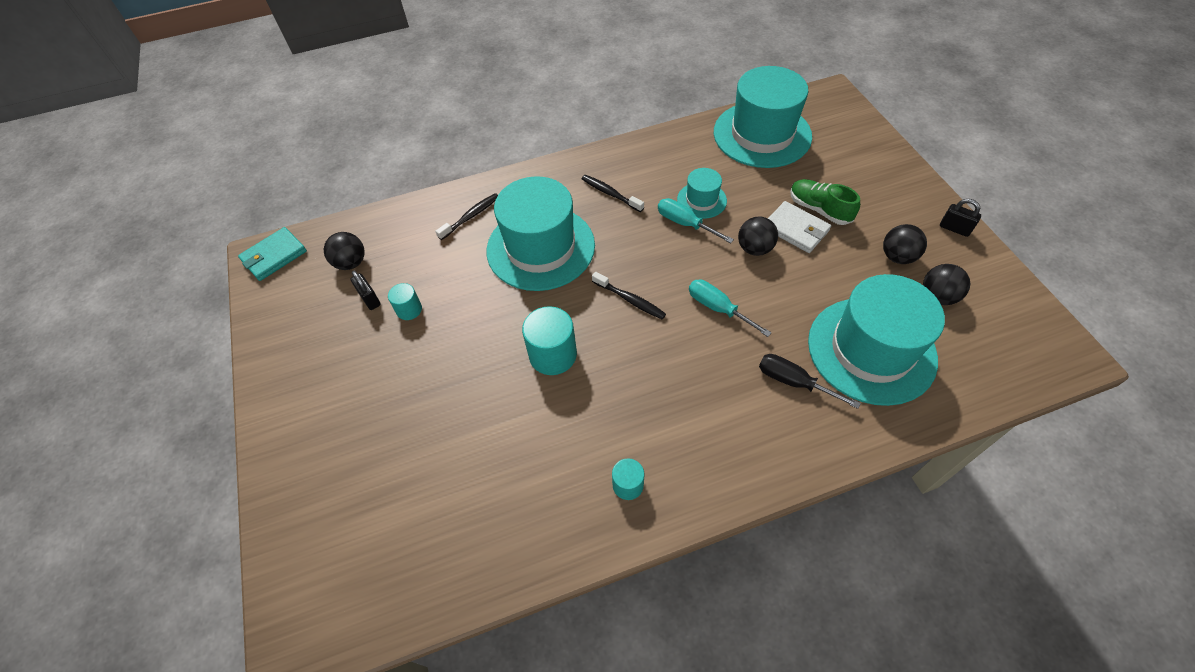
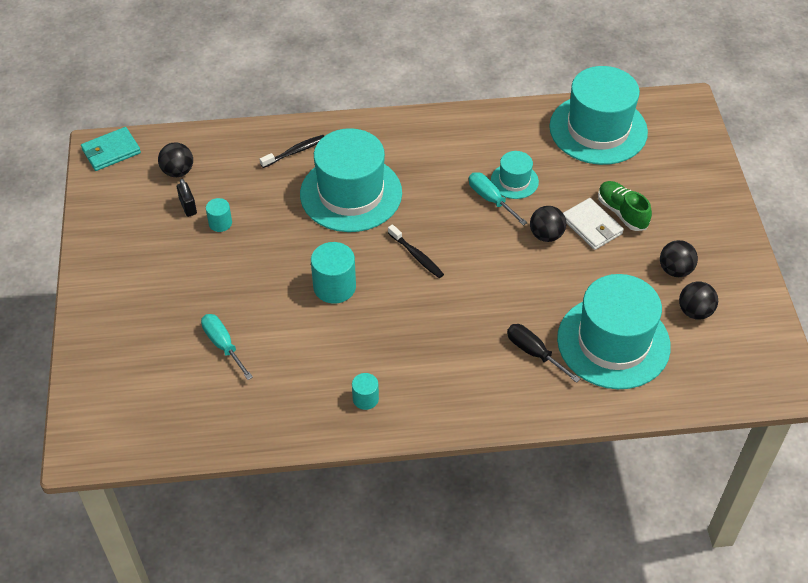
camera: 10 degrees right, 5 degrees down
(610, 193) = (430, 157): black toothbrush -> none
(718, 308) = (492, 279): turquoise screwdriver -> turquoise screwdriver (223, 345)
(954, 228) = (741, 256): black padlock -> none

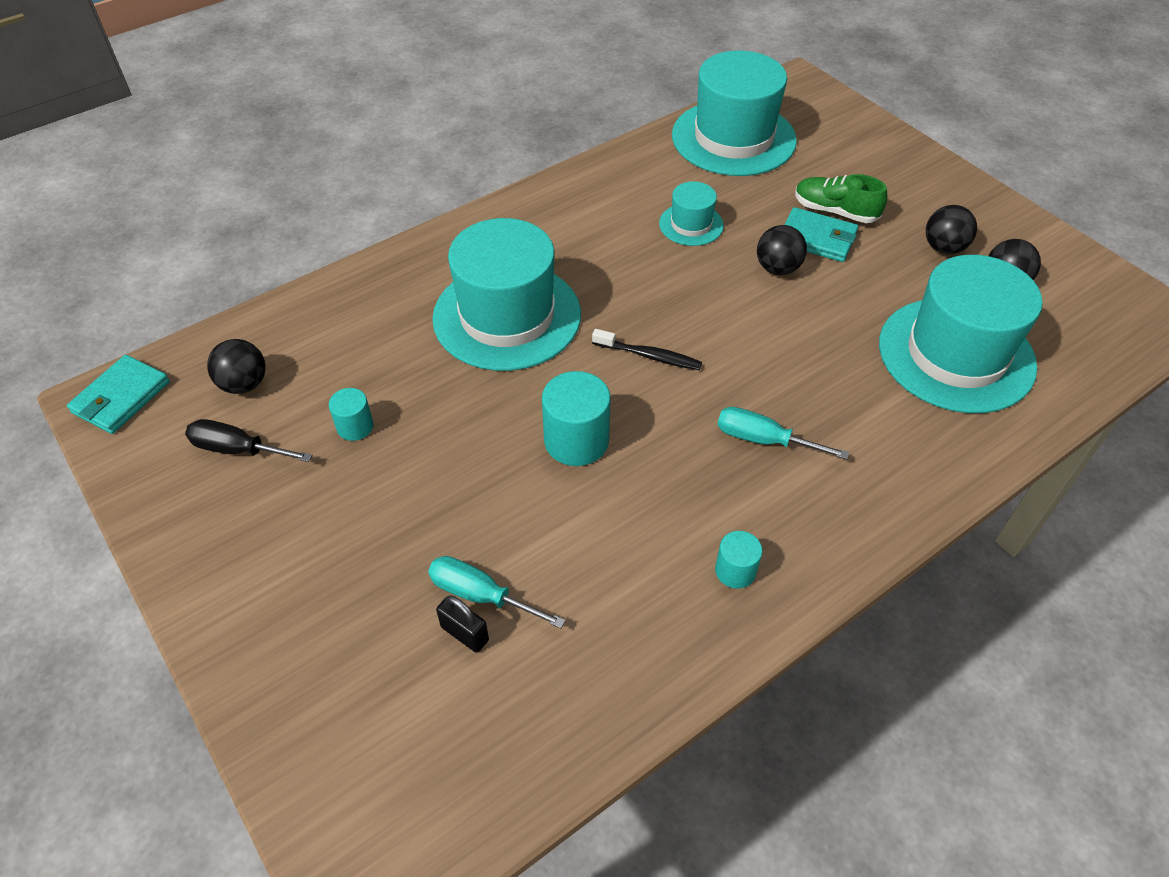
camera: 30 degrees left, 0 degrees up
(188, 207) = (292, 424): black padlock -> black padlock (465, 633)
(295, 152) = (395, 295): black toothbrush -> none
(490, 199) = (681, 255): turquoise screwdriver -> turquoise screwdriver (763, 439)
(534, 352) = (883, 408): black screwdriver -> black screwdriver (237, 449)
(592, 226) = (817, 238): white wallet -> turquoise wallet

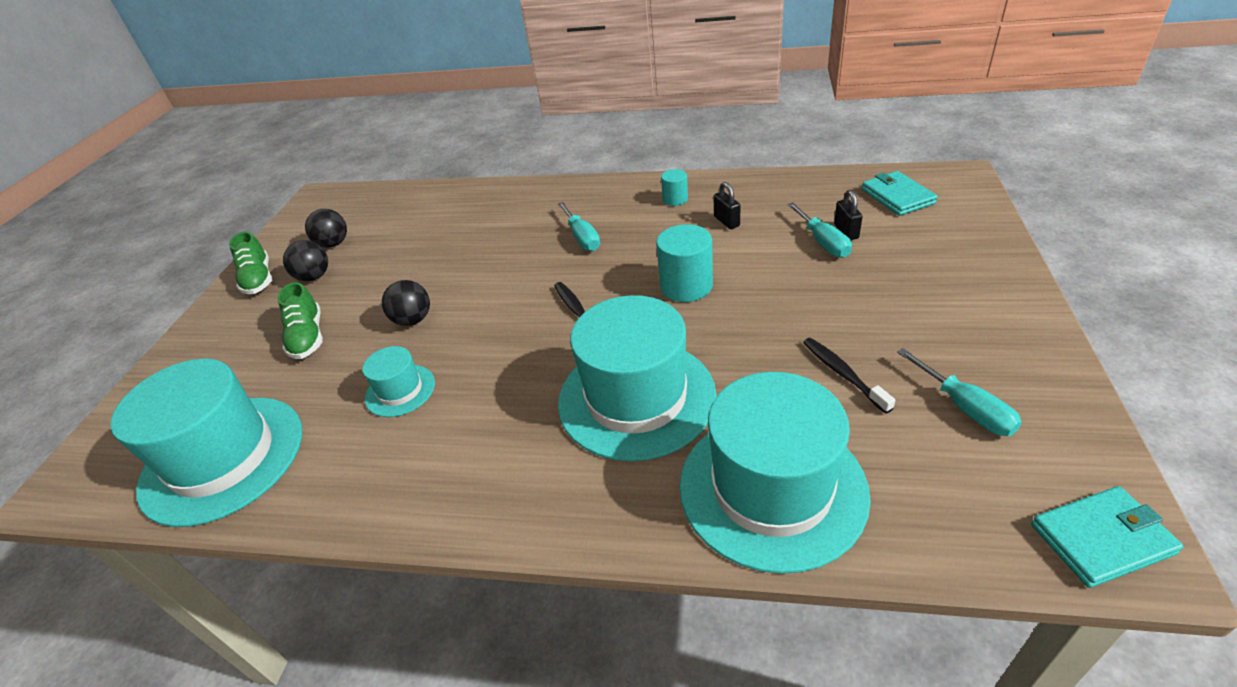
camera: 130 degrees left, 10 degrees down
(237, 449) = (965, 408): black screwdriver -> turquoise screwdriver
(244, 384) = (936, 472): black ball -> none
(355, 426) = (842, 373): turquoise cylinder -> black toothbrush
(627, 566) = (726, 221): none -> black padlock
(817, 238) = (355, 325): turquoise wallet -> turquoise wallet (897, 196)
(956, 354) = (426, 226): turquoise hat -> turquoise hat (772, 488)
(987, 218) = (258, 279): none -> green shoe

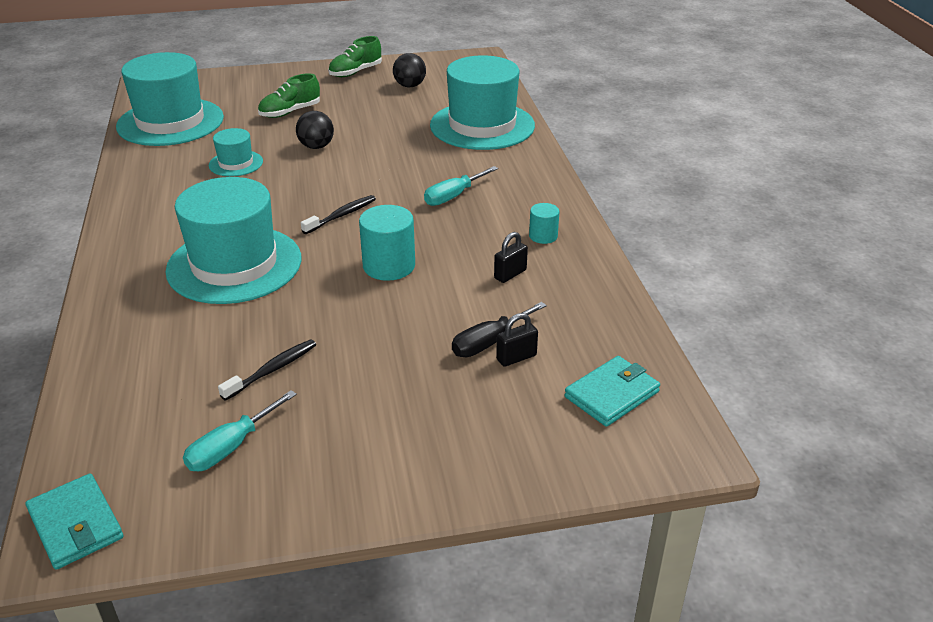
camera: 65 degrees right, 5 degrees down
(314, 277) = (363, 92): black ball -> none
(772, 488) = (138, 342): turquoise hat -> turquoise hat (482, 125)
(823, 242) = (489, 342): turquoise screwdriver -> black screwdriver

